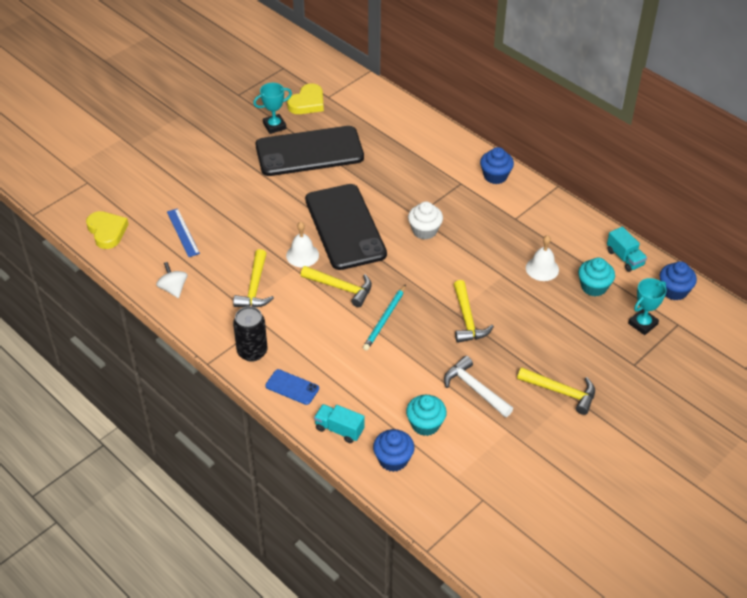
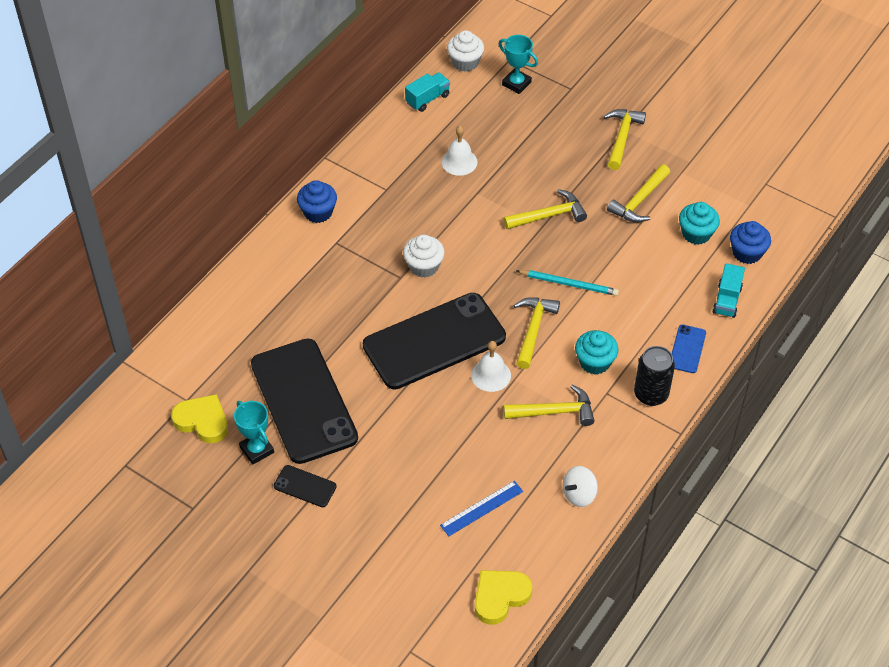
camera: 100 degrees left, 5 degrees up
(236, 146) = (305, 486): none -> black phone
(475, 389) = (639, 201): white hammer -> yellow hammer
(594, 287) = (475, 121): turquoise cupcake -> turquoise cupcake (594, 362)
(674, 291) = (465, 62): blue cupcake -> white cupcake

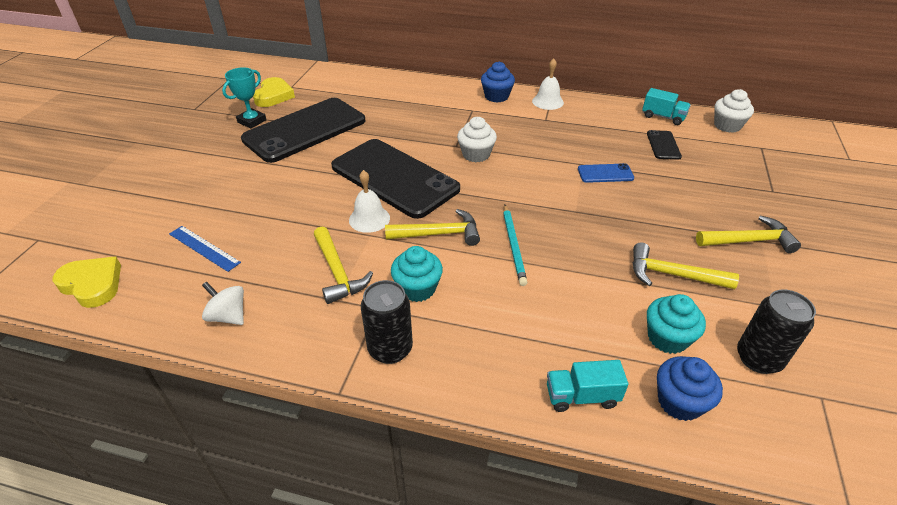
camera: 70 degrees right, 10 degrees down
(305, 486) = (219, 148): black phone -> black phone (663, 145)
(459, 162) = (609, 147): white bell -> white bell (547, 101)
(516, 83) = (737, 157): turquoise trophy -> none
(548, 215) = (593, 212): yellow hammer -> none
(687, 349) = (476, 370): blue phone -> blue phone (605, 173)
(728, 196) = (758, 358): none -> black can

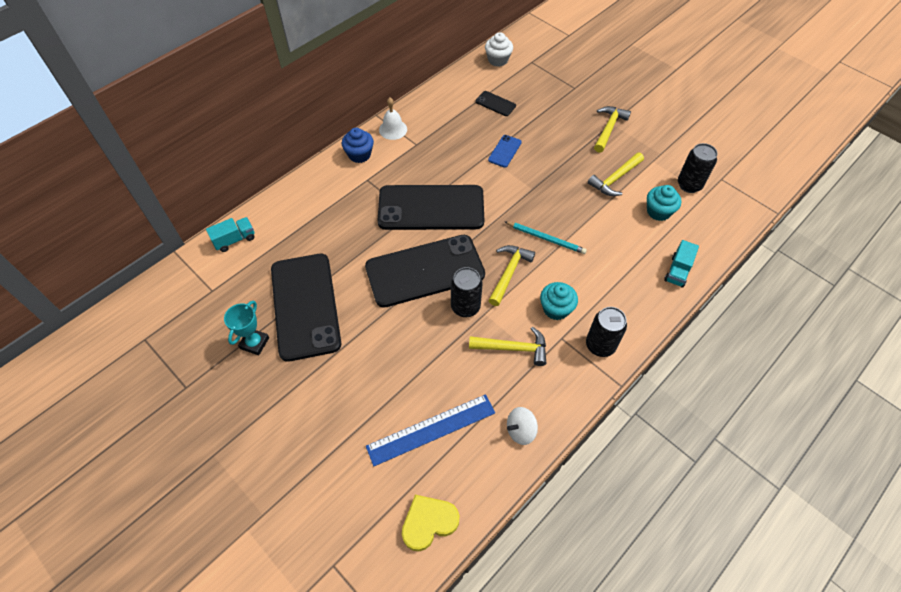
camera: 60 degrees left, 15 degrees up
(204, 248) = (431, 429): blue ruler -> blue ruler, size x1.61
(252, 121) = (254, 343): turquoise trophy -> turquoise trophy turned 45 degrees clockwise
(274, 96) = (218, 311): yellow heart -> none
(369, 219) = (465, 307): white bell -> black can
(476, 154) = (431, 208): white cupcake -> black phone
(663, 117) = (463, 82): turquoise truck -> turquoise truck (235, 240)
(679, 402) = (699, 233): blue cupcake -> none

